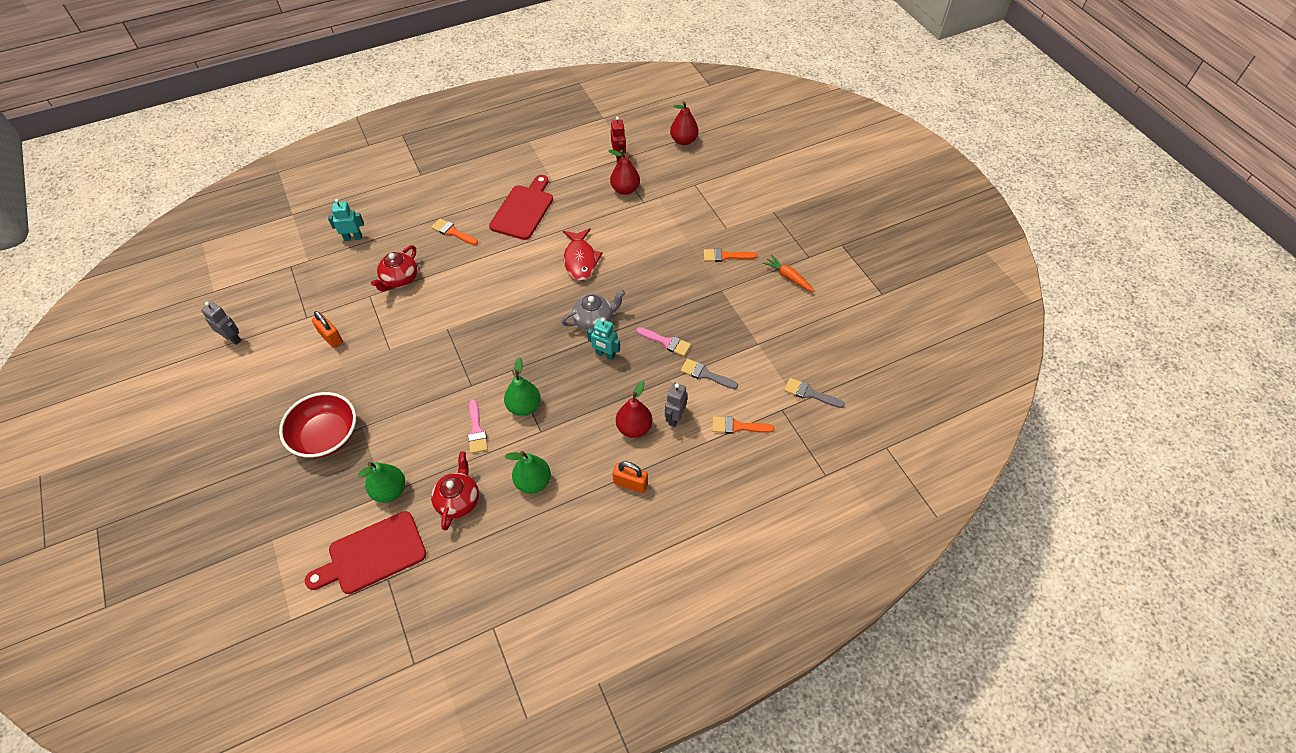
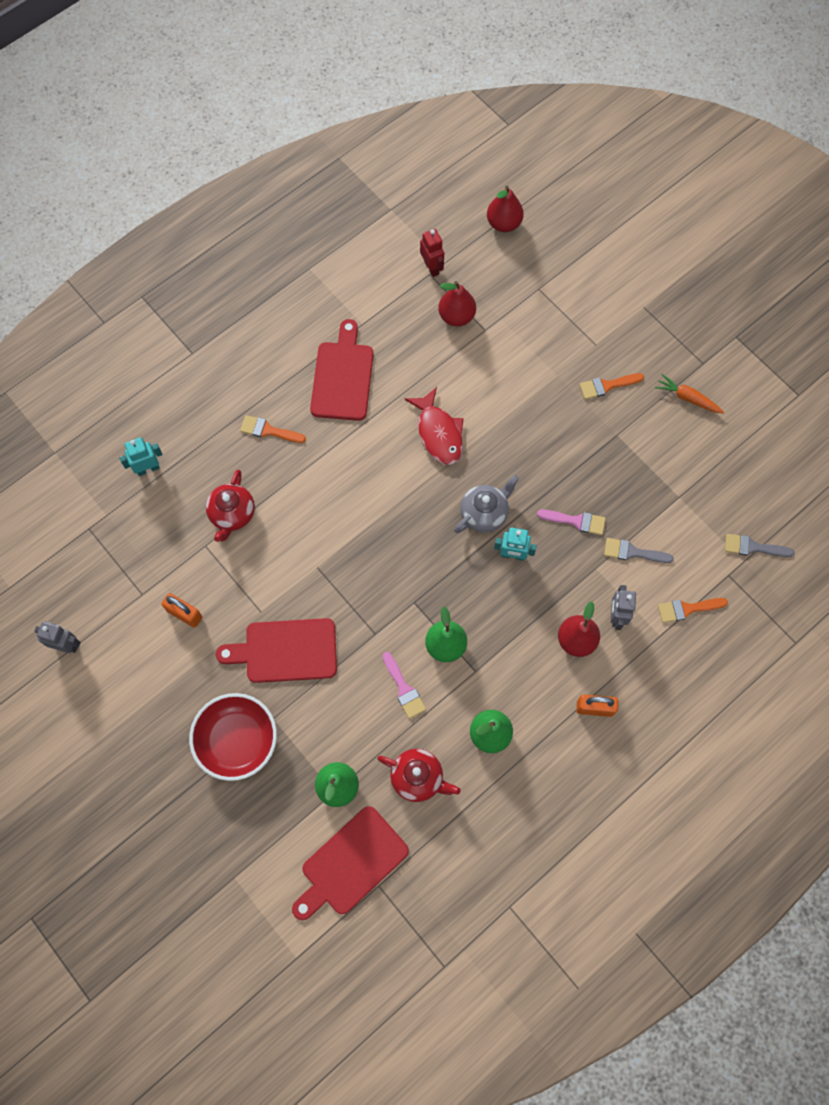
camera: 15 degrees left, 15 degrees up
(395, 380) = (285, 651): none -> red cutting board
(458, 501) = (418, 778): red teapot -> red teapot turned 120 degrees clockwise

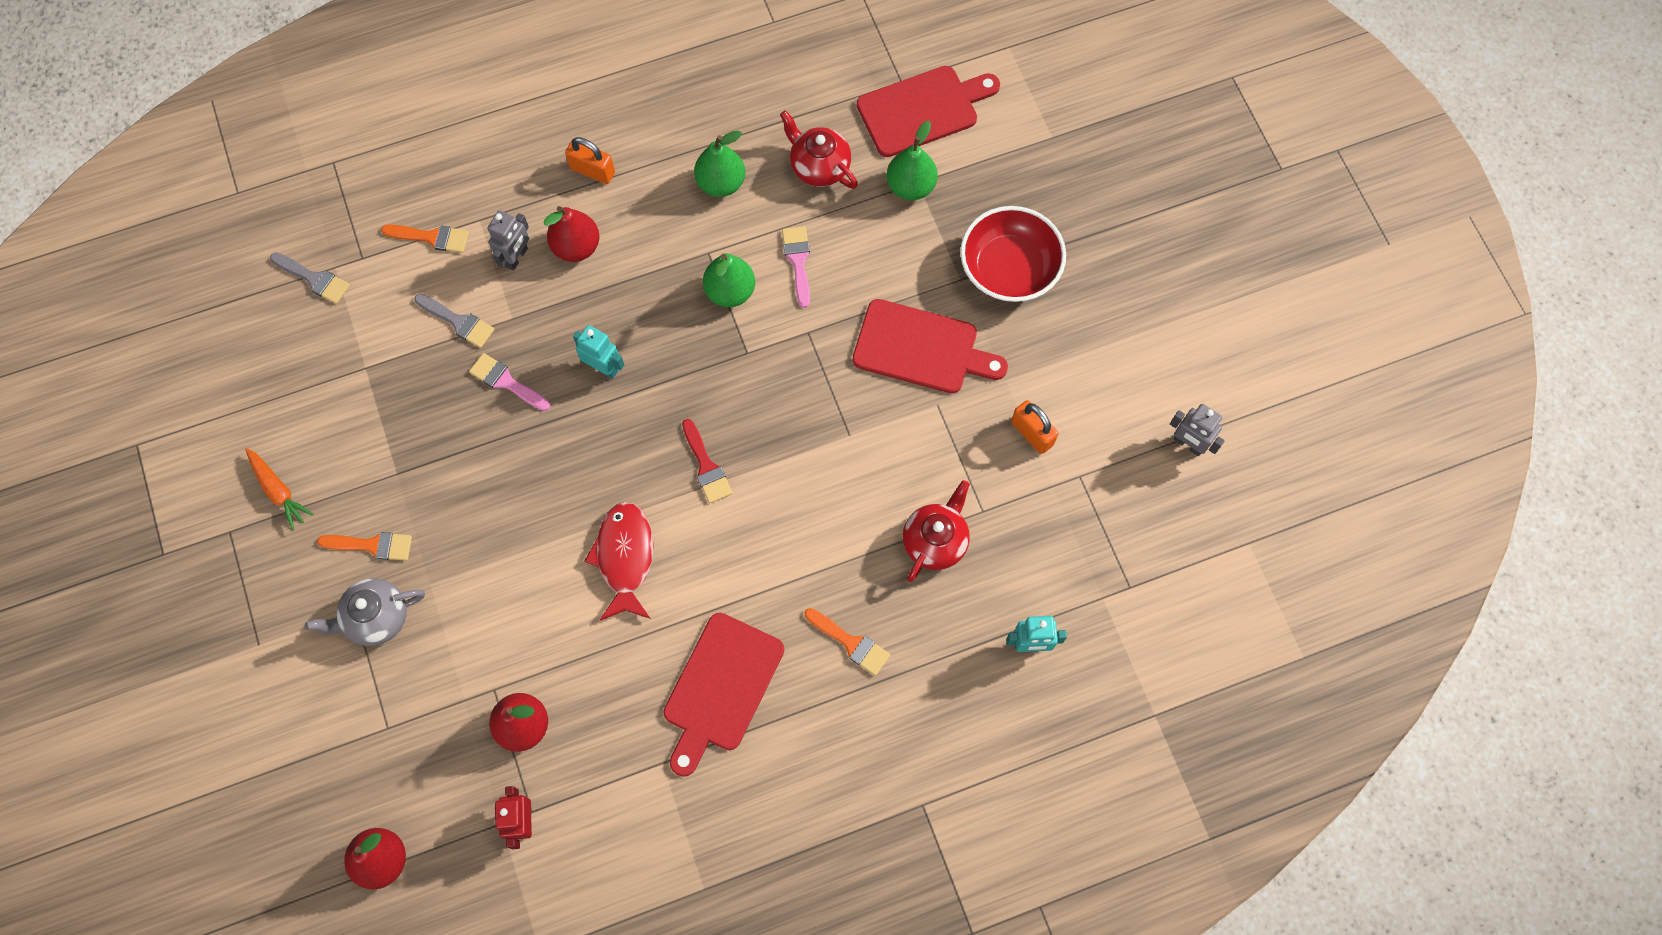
camera: 160 degrees left, 0 degrees up
(409, 511) = (706, 466): none -> red brush
(484, 513) = (614, 430): grey teapot -> grey teapot (376, 618)

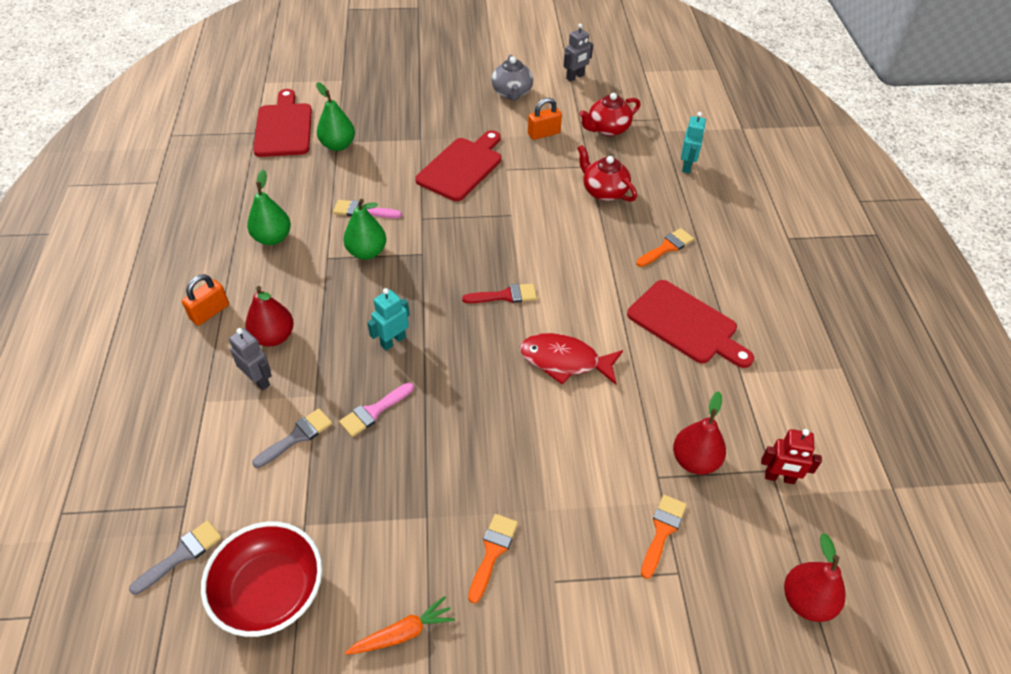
camera: 75 degrees left, 20 degrees down
(376, 618) = (567, 562): grey teapot -> grey teapot (512, 93)
(432, 237) = (199, 441): orange brush -> orange brush (662, 531)
(819, 166) = (293, 184): red teapot -> red teapot (607, 129)
(1009, 269) = (424, 117): red bowl -> red bowl (270, 591)

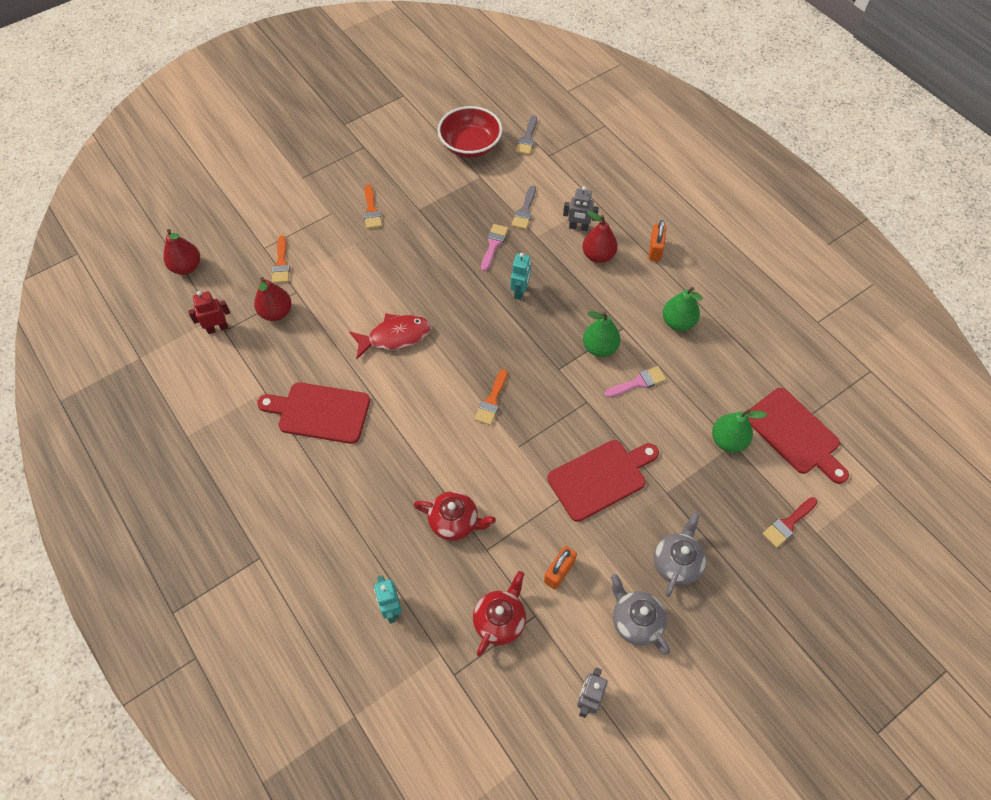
camera: 150 degrees right, 10 degrees up
(403, 633) = (393, 160): orange carrot -> none
(454, 105) = (676, 563): none -> grey teapot
(462, 167) = (600, 478): red cutting board -> red cutting board turned 120 degrees counterclockwise
(505, 295) = (469, 366): red brush -> red brush (788, 524)
(667, 247) = (366, 484): orange brush -> orange brush (491, 401)

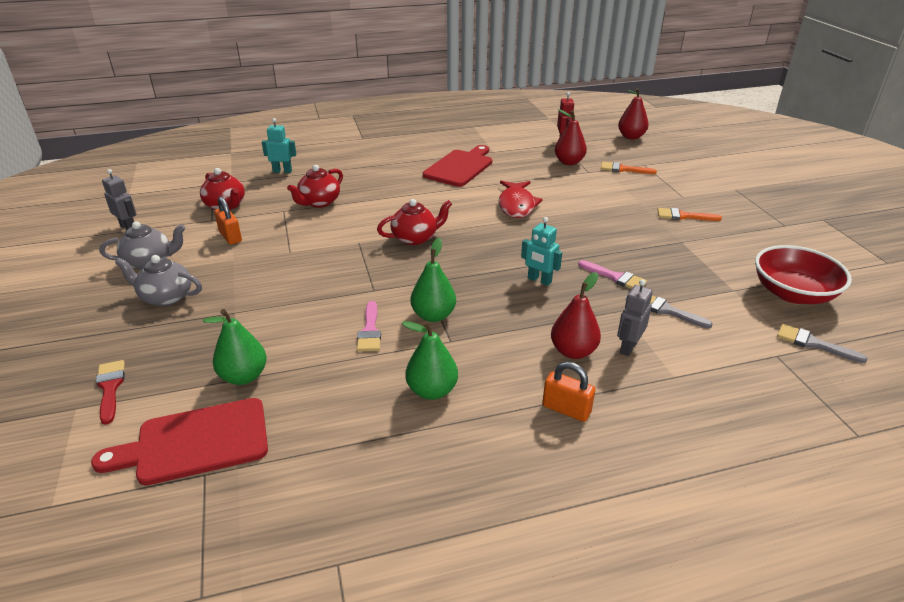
camera: 110 degrees right, 25 degrees down
(491, 401) = (415, 238): orange brush -> red teapot
(600, 478) = (287, 277): red cutting board -> none
(676, 563) = (166, 297): grey teapot -> grey teapot turned 150 degrees clockwise

